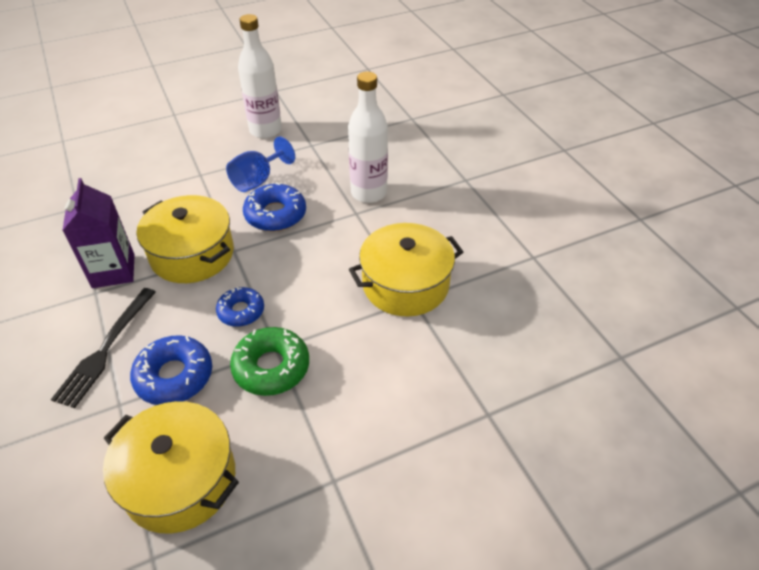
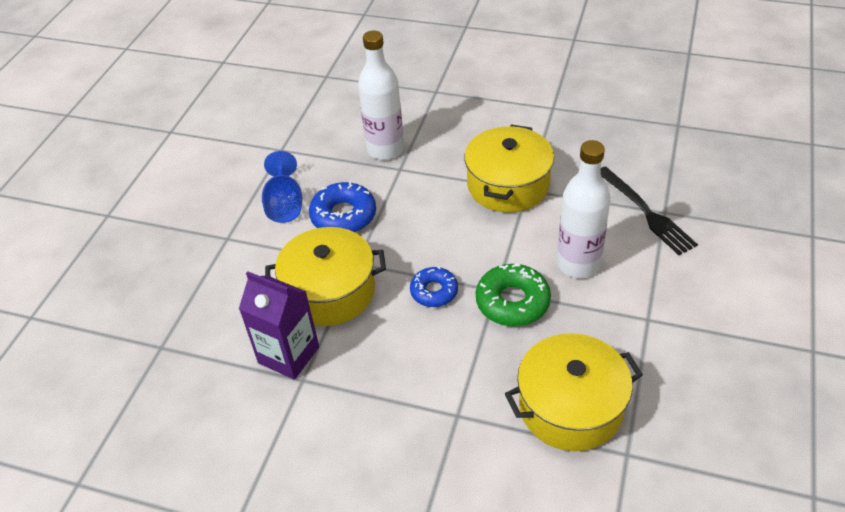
camera: 45 degrees left, 0 degrees up
(105, 349) = (383, 400): black fork -> black fork (646, 212)
(174, 376) = (462, 366): blue donut -> none
(265, 130) = (221, 167): white bottle -> white bottle (578, 264)

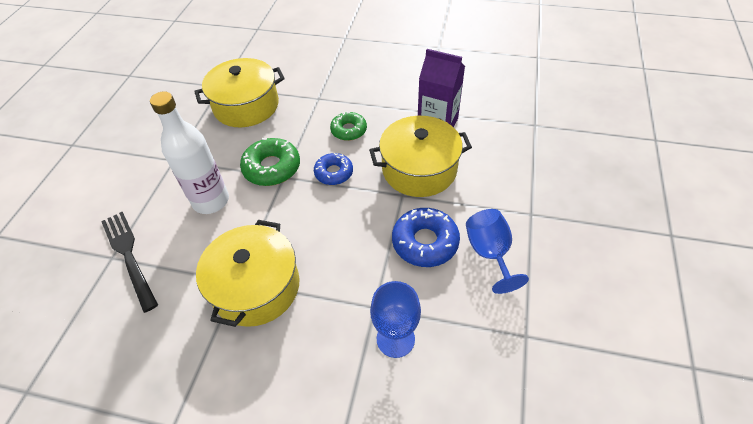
camera: 175 degrees right, 5 degrees up
(385, 149) = (395, 339): white bottle -> blue goblet
(412, 352) = (349, 130): none -> green donut

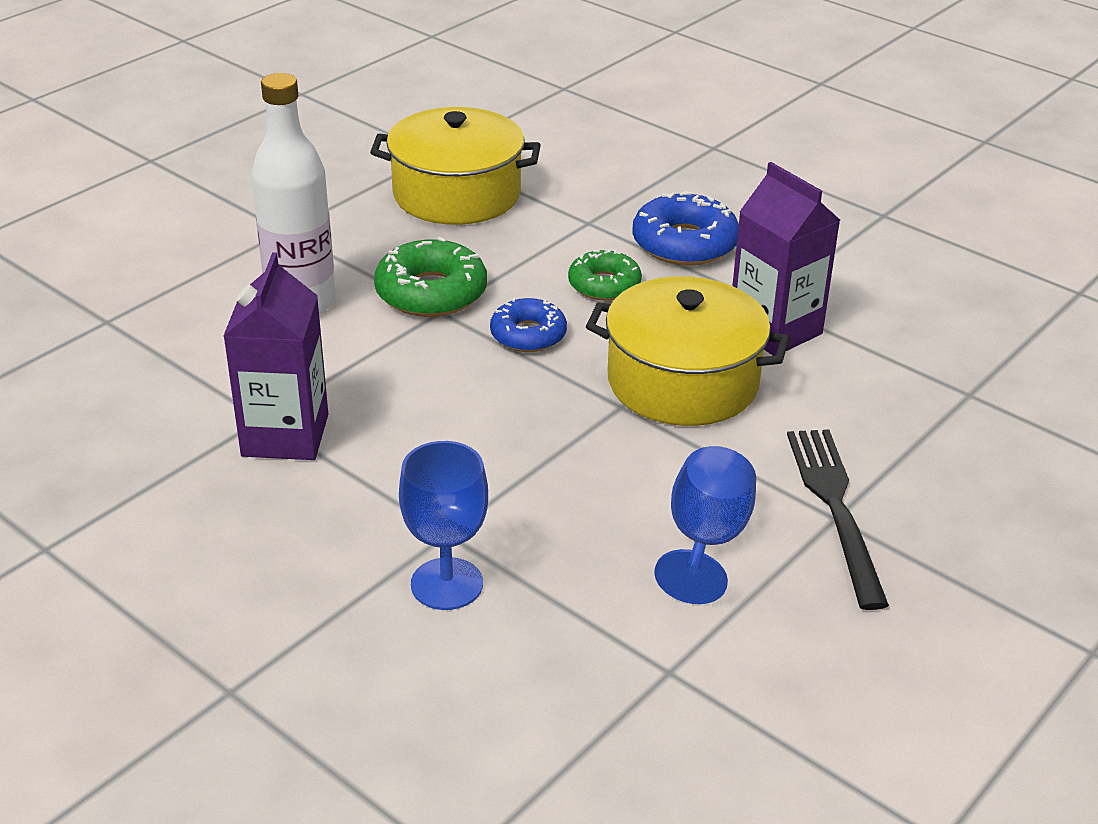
camera: 25 degrees right, 15 degrees down
(129, 256) = (132, 328): black fork -> black fork (835, 507)
(256, 287) = (285, 435): yellow pot -> purple carton
(425, 242) = (604, 483): blue donut -> blue donut (684, 243)

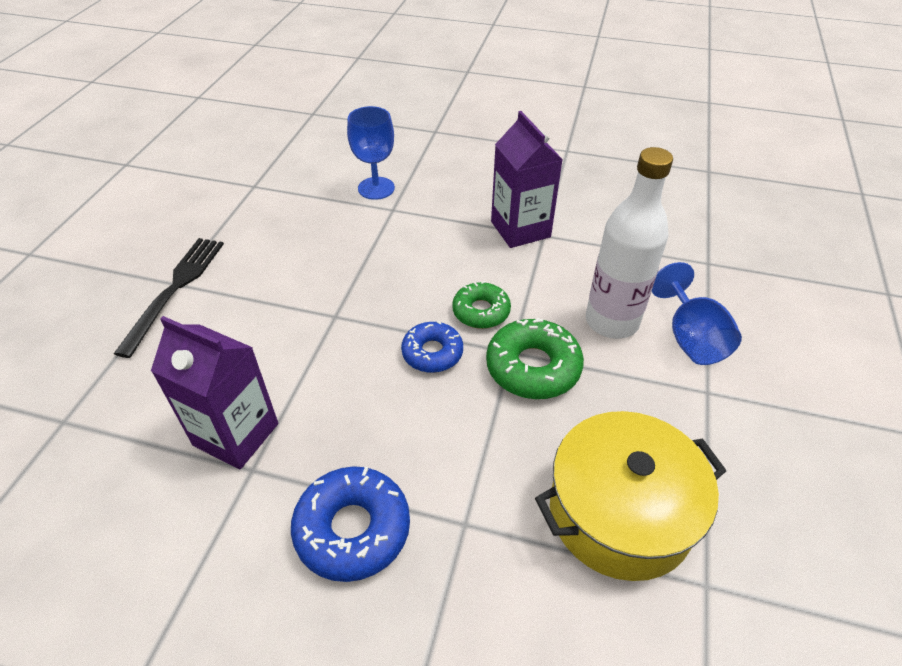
camera: 155 degrees right, 10 degrees up
(604, 285) = (403, 432): green donut -> green donut (481, 311)
(683, 382) = (298, 351): yellow pot -> none
(706, 541) = (251, 246): blue goblet -> blue goblet (690, 338)
(835, 507) = (175, 289): black fork -> black fork turned 135 degrees counterclockwise

